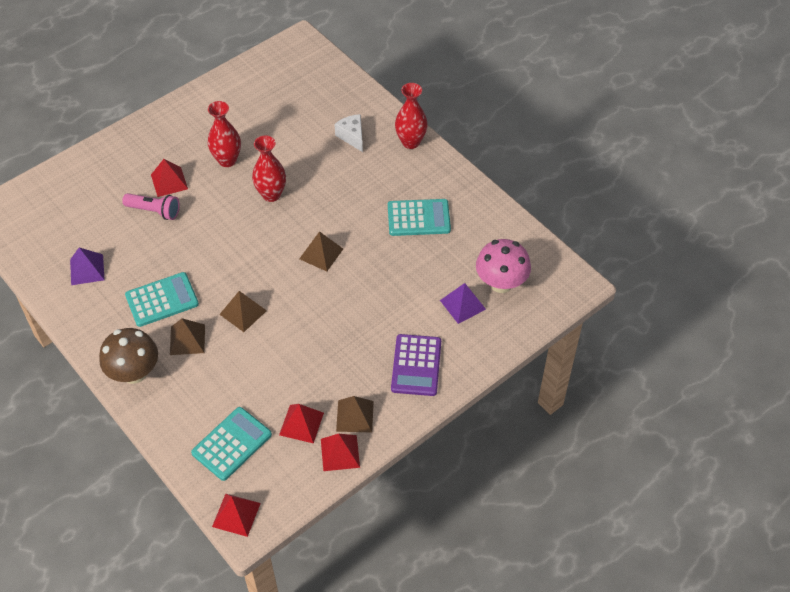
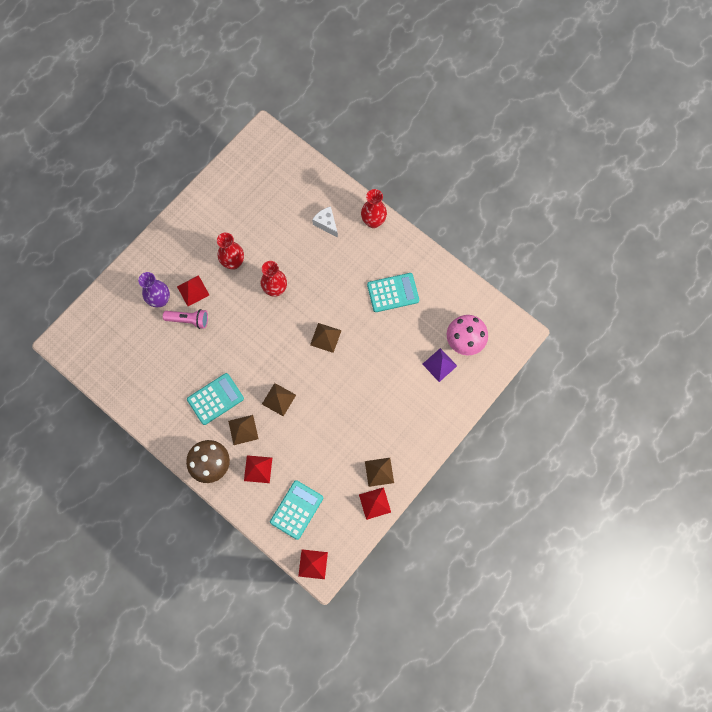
camera: 10 degrees left, 20 degrees up
(87, 269) = (151, 382): purple pyramid -> none
(126, 186) = (160, 300): none -> purple vase
(301, 424) = (342, 485): red pyramid -> red pyramid (258, 469)
(416, 365) = (415, 422): purple calculator -> none

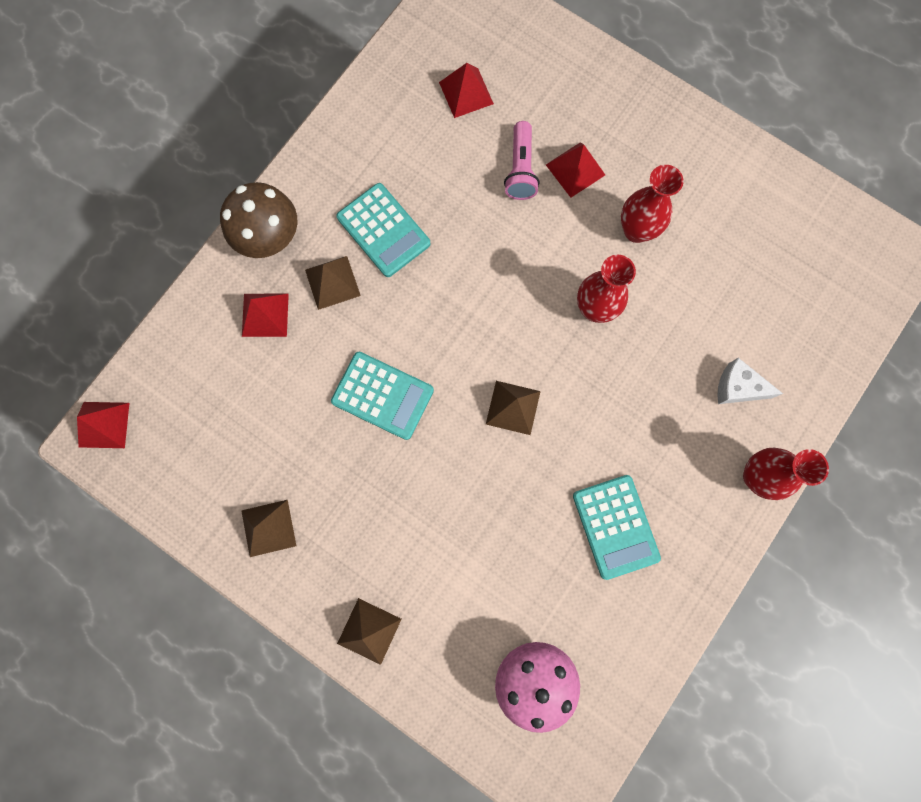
camera: 85 degrees right, 5 degrees up
(160, 300) = (551, 119): purple vase -> none
(278, 399) = (390, 336): brown pyramid -> brown pyramid (369, 631)
(296, 510) = (196, 387): turquoise calculator -> turquoise calculator (382, 396)
(326, 224) = (737, 388): white cheese -> white cheese turned 120 degrees counterclockwise
(375, 503) = (211, 524): red pyramid -> red pyramid (466, 93)
(439, 365) = (480, 629): purple pyramid -> none

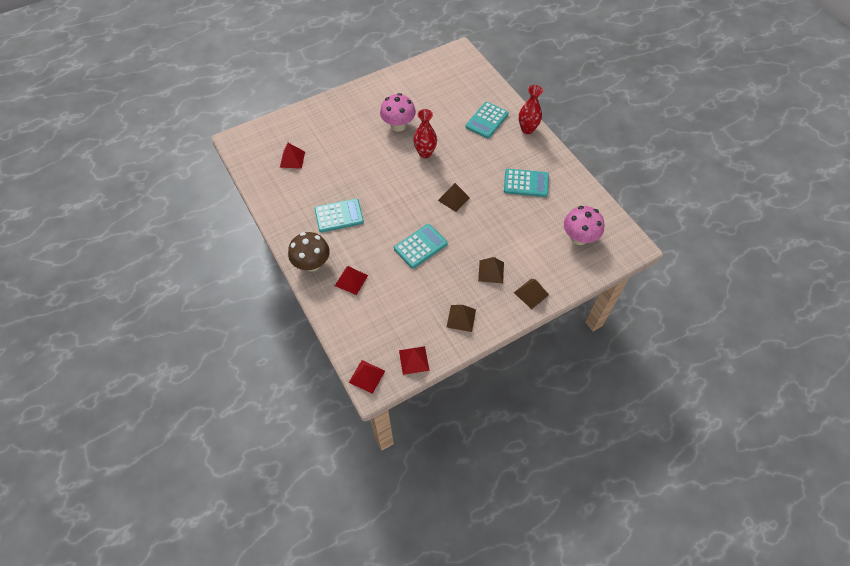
camera: 65 degrees left, 20 degrees down
(332, 282) = (352, 246): brown pyramid -> brown pyramid (491, 271)
(520, 169) = (343, 154): pink flashlight -> none
(575, 169) = (356, 135): red pyramid -> red pyramid (414, 360)
(636, 230) = (398, 125): red vase -> pink mushroom
(737, 388) = (487, 120): white cheese -> turquoise calculator

